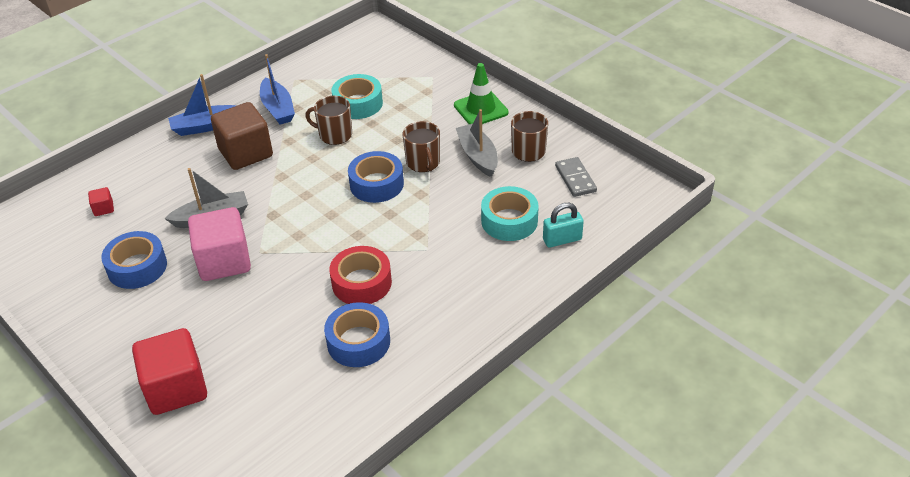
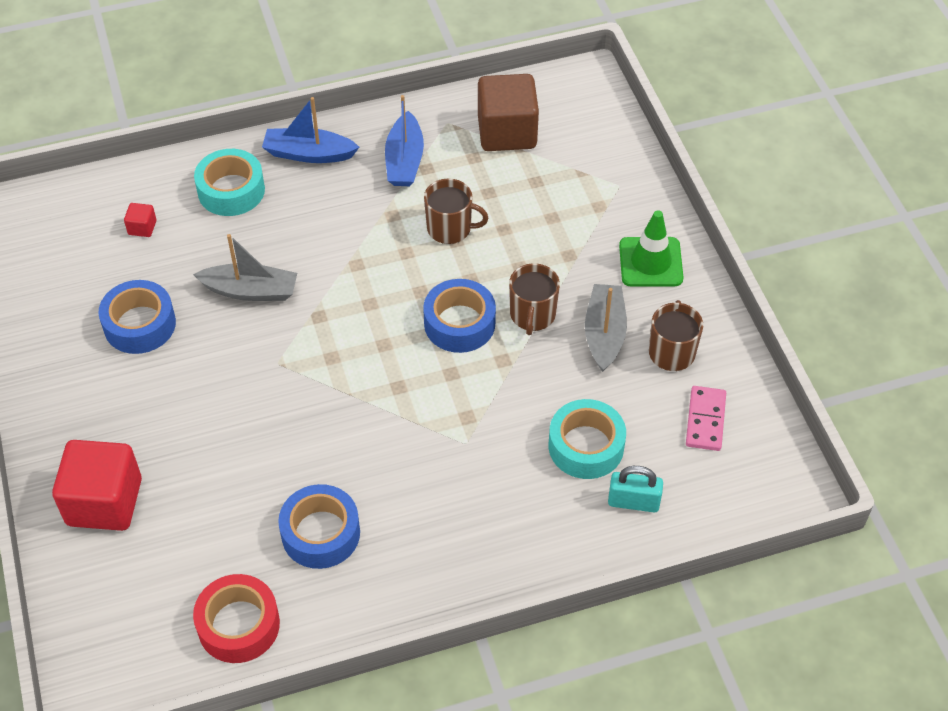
camera: 25 degrees right, 10 degrees up
(224, 261) = (233, 358): pink cube -> none
(246, 153) = (334, 213): brown cube -> brown cube (507, 132)
(334, 135) = (450, 228): brown mug -> brown mug turned 150 degrees clockwise
(358, 104) = (503, 192): turquoise tape -> turquoise tape (231, 190)
(361, 283) = (366, 456): red tape -> red tape (238, 625)
(575, 179) = (705, 420): grey domino -> pink domino

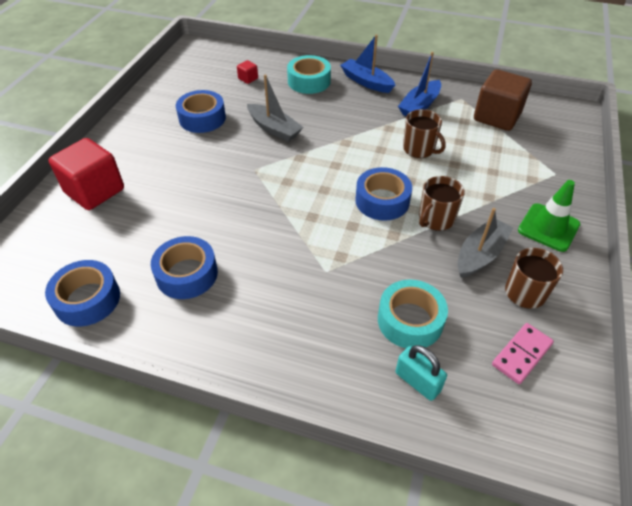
camera: 35 degrees right, 5 degrees down
(238, 625) = (87, 299): red tape -> blue tape

